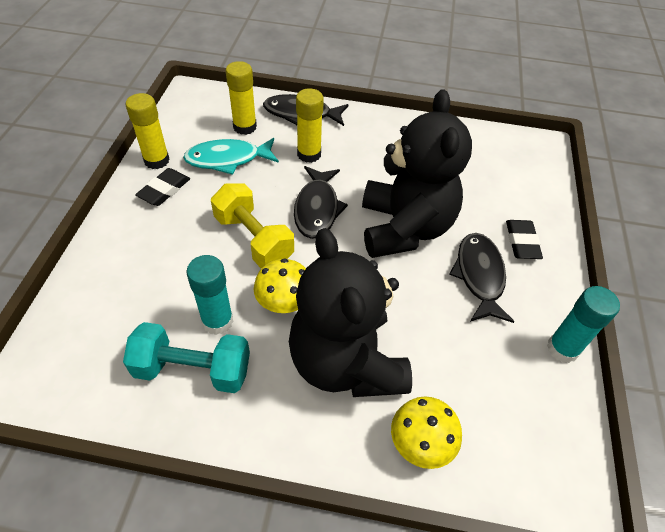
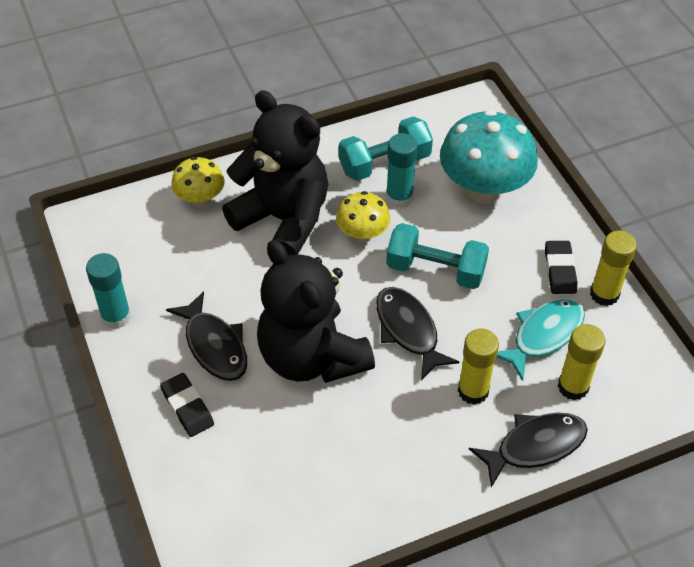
camera: 150 degrees right, 0 degrees up
(137, 284) = (483, 189): none -> turquoise mushroom
(254, 239) = (435, 270): yellow dumbbell -> turquoise dumbbell

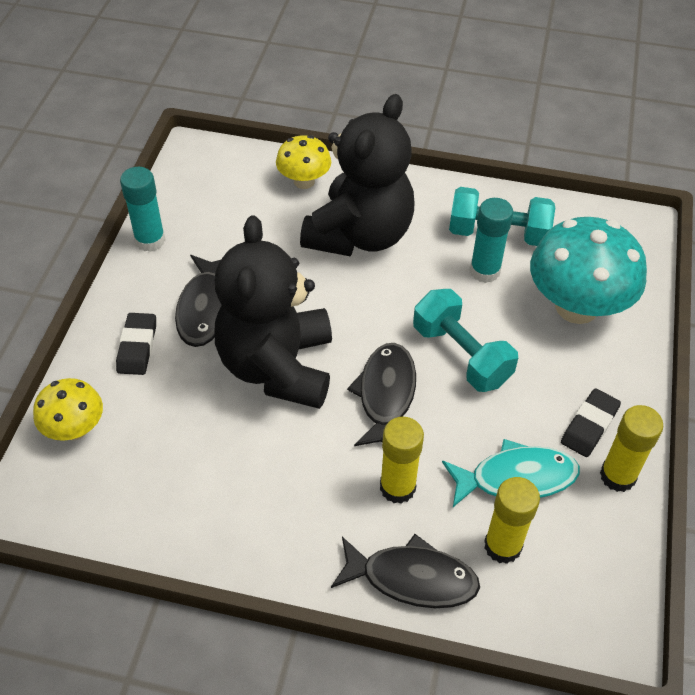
camera: 35 degrees right, 0 degrees up
(283, 219) = (360, 235): black teddy bear -> black teddy bear turned 45 degrees clockwise
(362, 234) = (420, 285): yellow mushroom -> yellow mushroom (75, 429)

